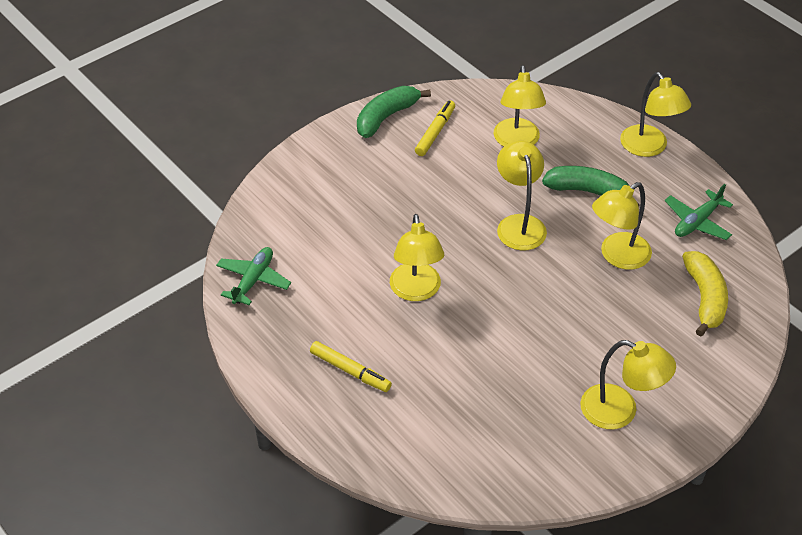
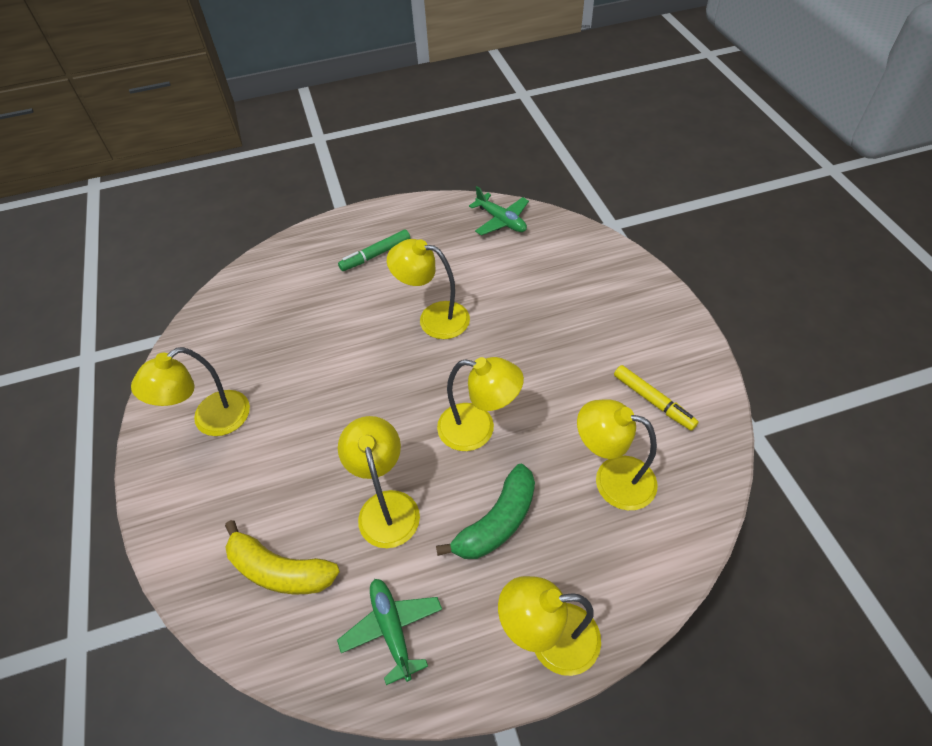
camera: 115 degrees right, 5 degrees up
(350, 371) = (375, 255): yellow marker -> green marker
(386, 117) = (692, 364): green banana -> none

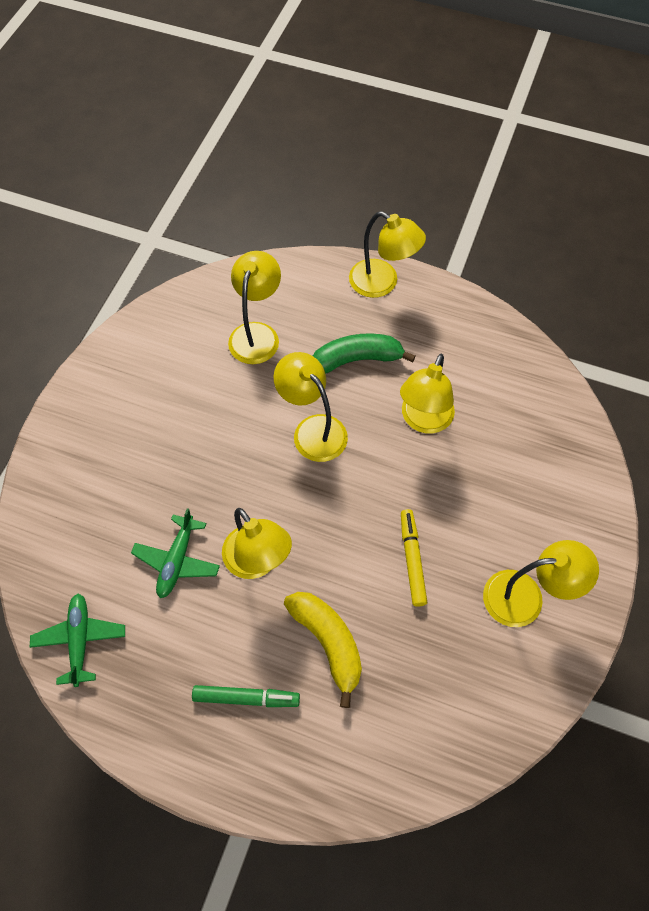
camera: 145 degrees left, 10 degrees up
(279, 570) = (525, 428): yellow banana -> yellow banana (328, 642)
(392, 629) = (470, 346): green plane -> green plane (177, 560)
(612, 478) = (257, 334): yellow lamp -> yellow lamp turned 135 degrees counterclockwise
(653, 401) = (170, 360): yellow marker -> yellow marker (412, 559)

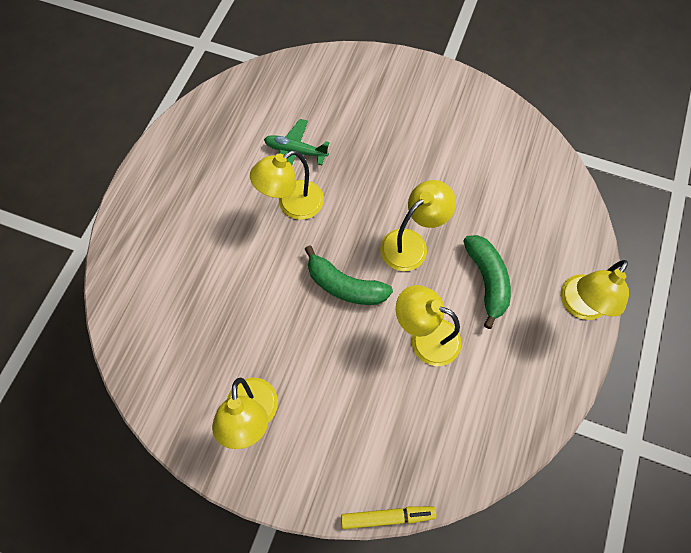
camera: 90 degrees right, 5 degrees up
(80, 640) = (240, 98): green plane -> none
(246, 698) = (190, 201): green marker -> none
(257, 334) = (506, 197): yellow lamp -> none
(328, 642) = (225, 256): yellow banana -> none
(366, 500) = (344, 285): none -> green banana
(412, 559) = (290, 321): yellow marker -> yellow marker (387, 516)

